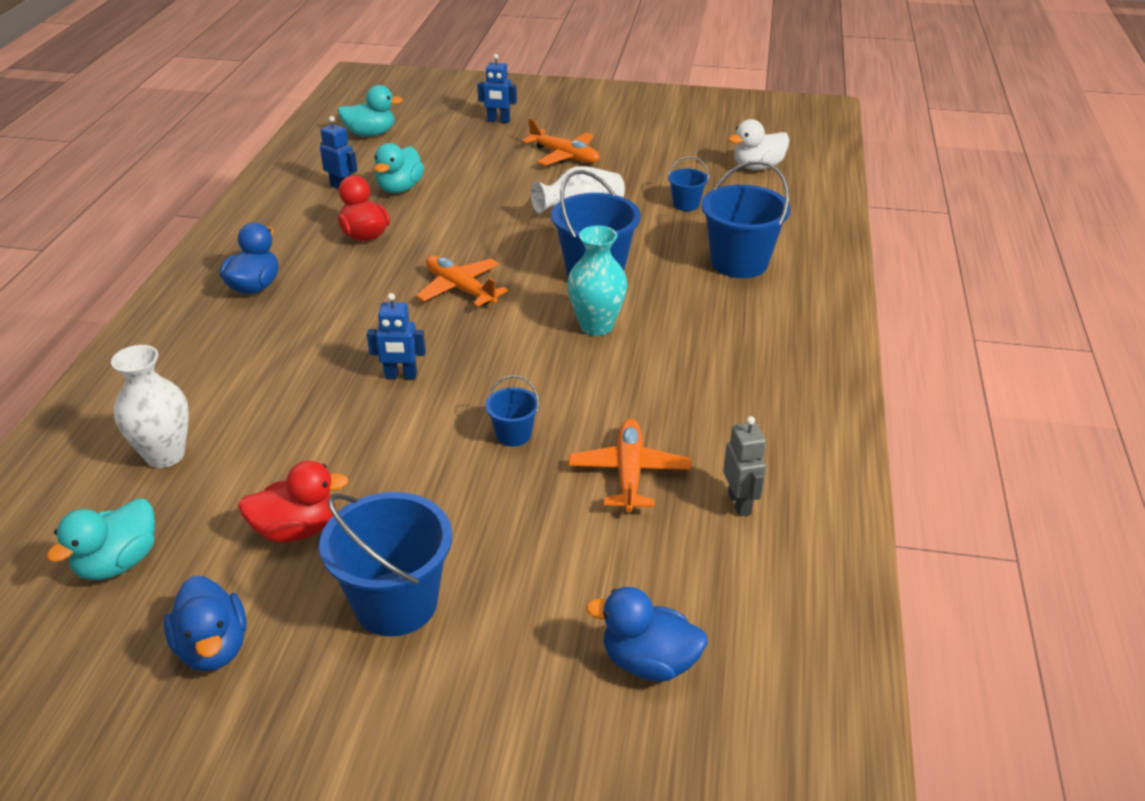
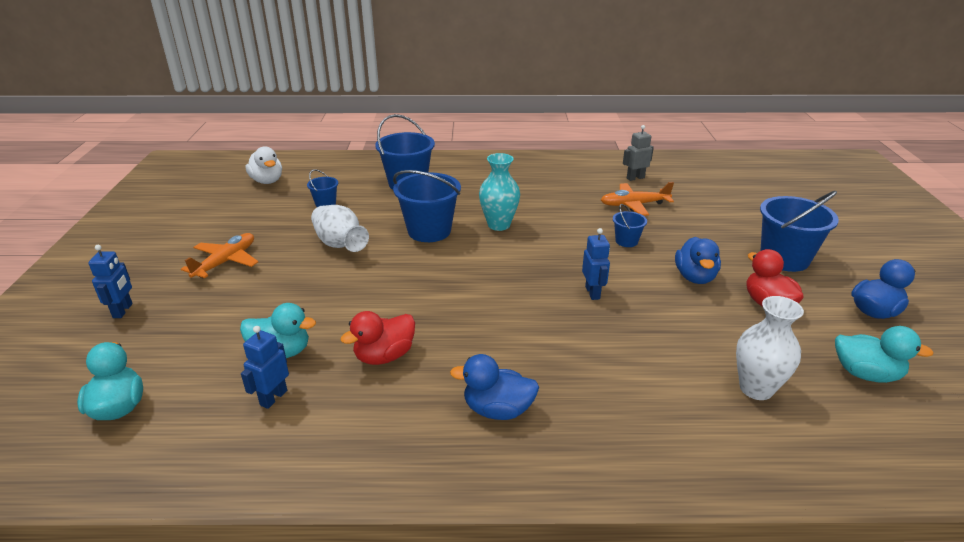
camera: 100 degrees left, 5 degrees down
(460, 289) = (468, 285): orange plane -> none
(649, 662) = (750, 193): blue duck -> blue duck (695, 277)

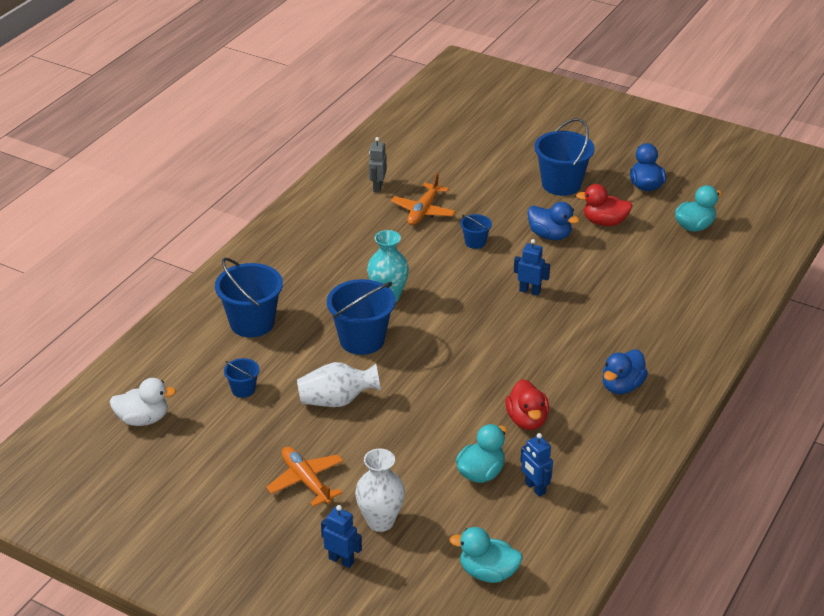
camera: 60 degrees left, 5 degrees up
(756, 388) = (677, 274): white vase -> white vase (380, 521)

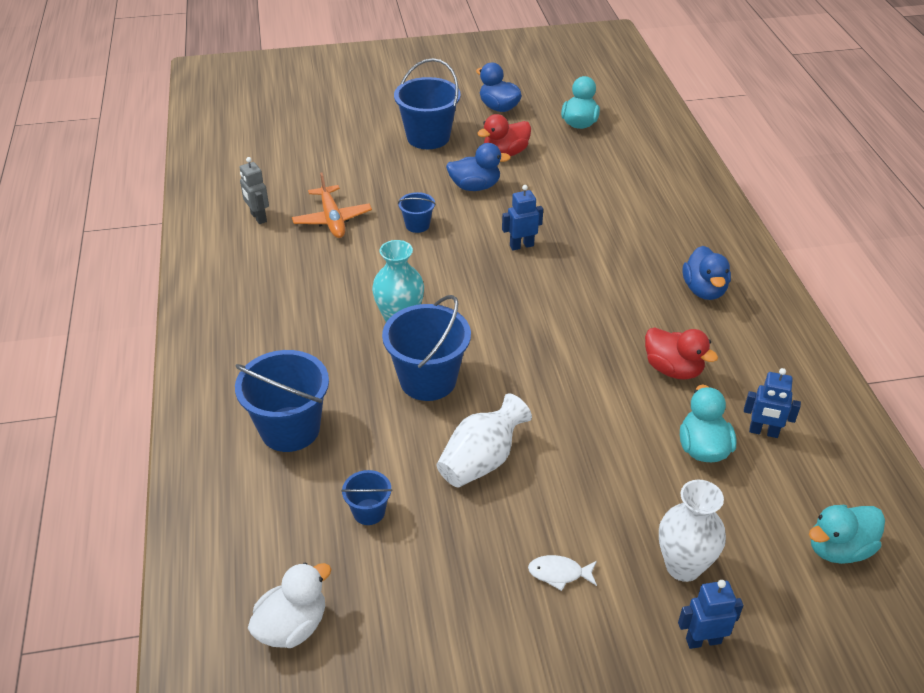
camera: 40 degrees left, 5 degrees up
(306, 481) = (559, 573): orange plane -> white fish

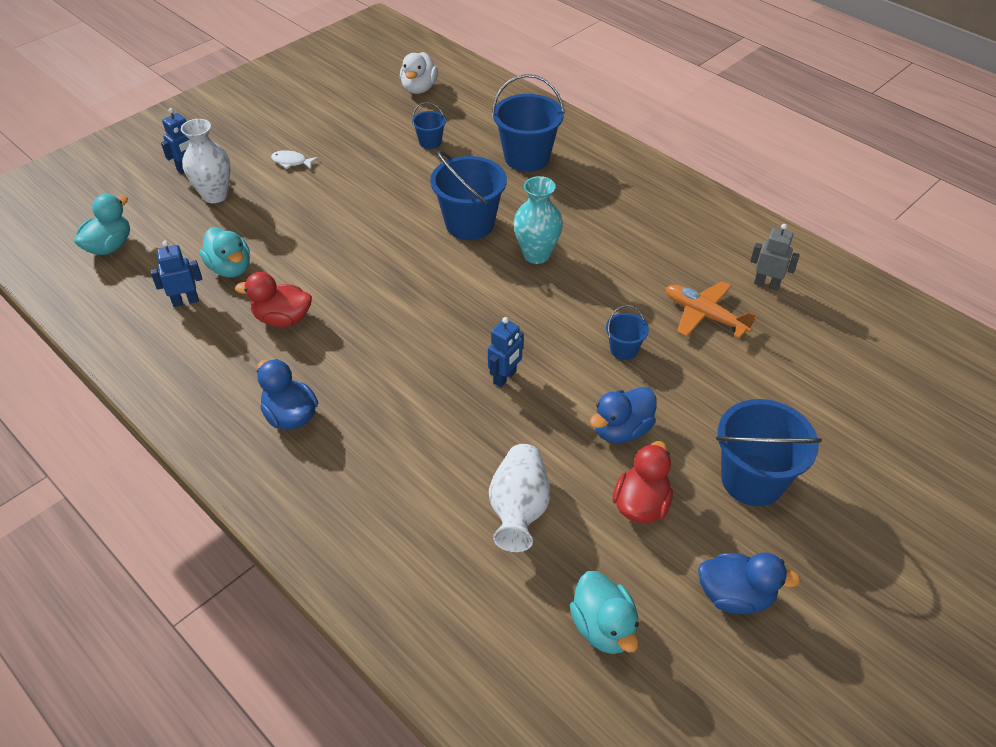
camera: 145 degrees right, 5 degrees up
(481, 460) = (385, 194): white vase -> white vase (519, 509)
(559, 573) = (291, 162): white fish -> white fish turned 135 degrees counterclockwise

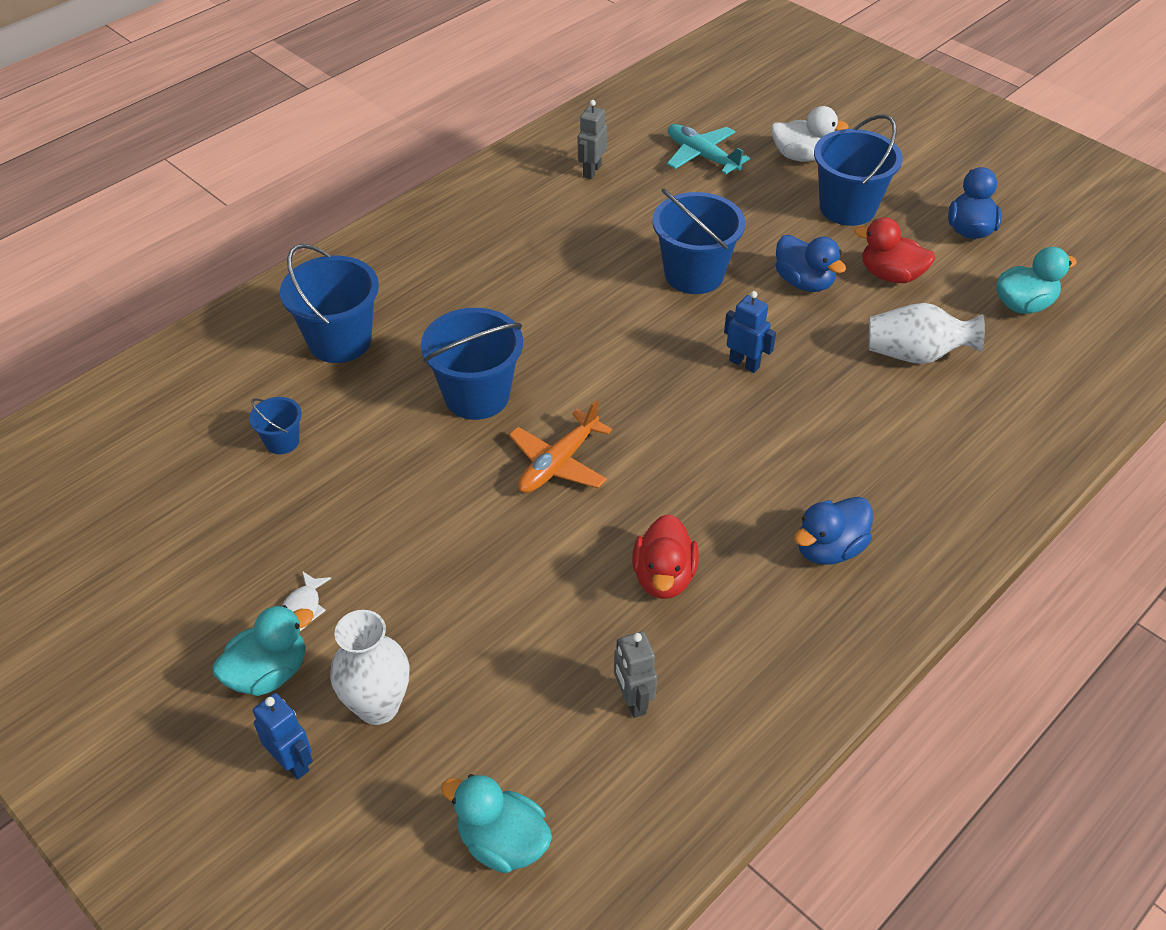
camera: 90 degrees left, 0 degrees up
(185, 301) = (632, 701): blue robot -> grey robot
(230, 268) = (560, 654): turquoise duck -> turquoise duck (269, 673)
(419, 88) = (129, 460): white duck -> white duck (801, 156)
(536, 255) = (540, 335): turquoise vase -> none
(624, 349) = (694, 274): blue bucket -> blue bucket, size x1.99
(704, 315) = (640, 216): orange plane -> orange plane (558, 463)
(814, 364) = (702, 156): none -> turquoise plane

